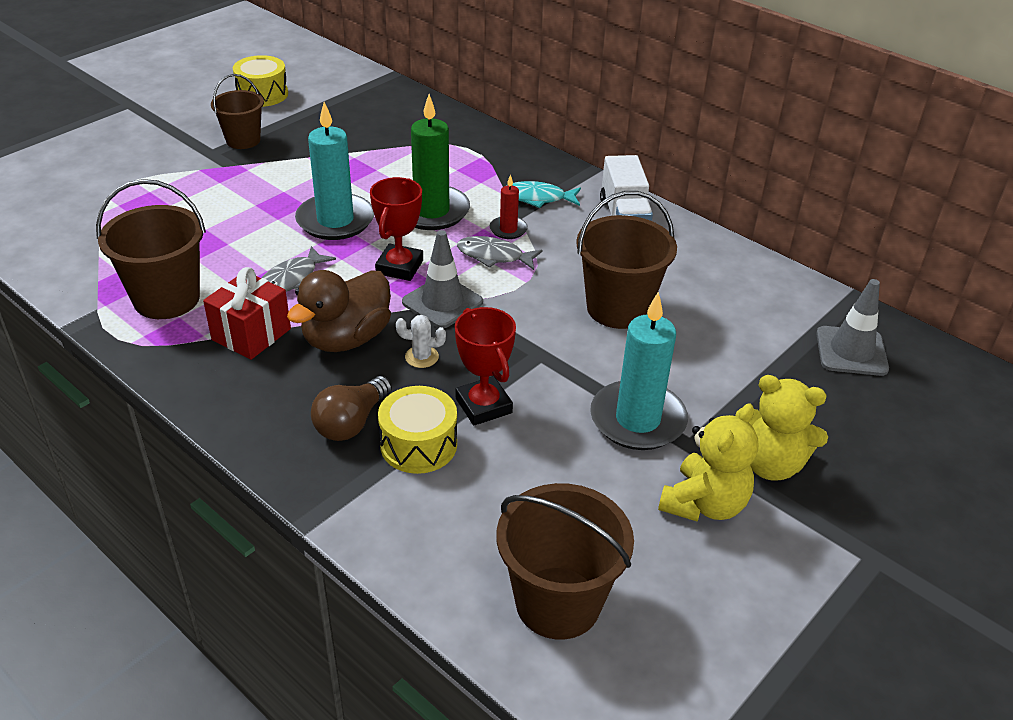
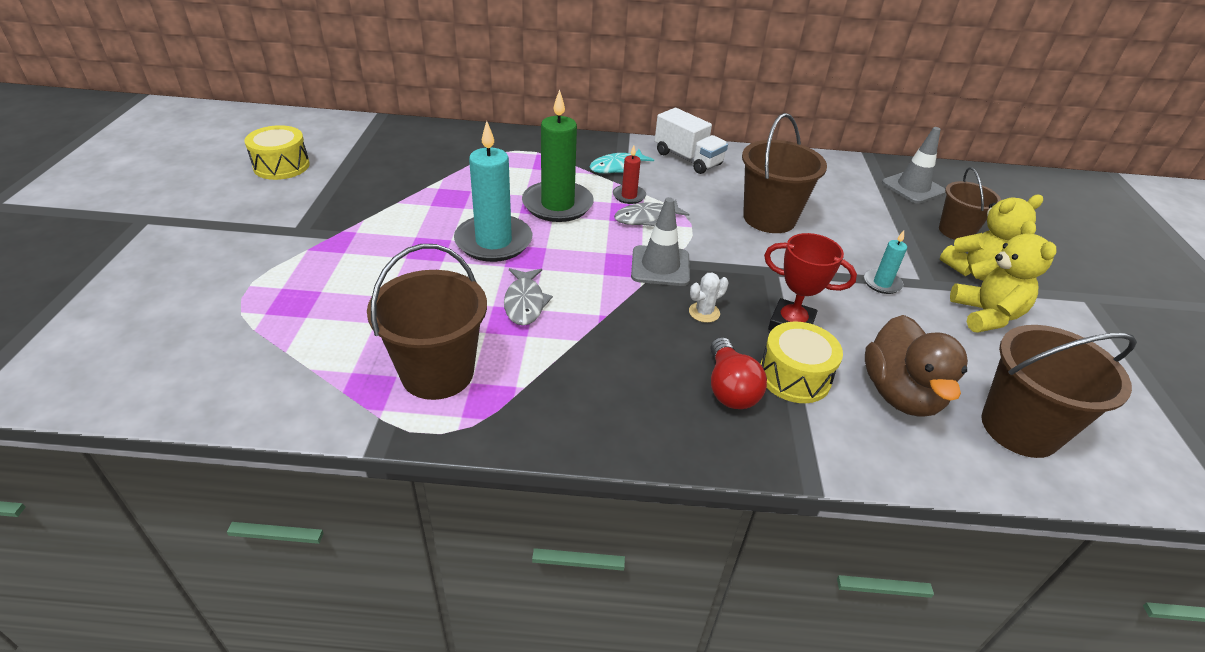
camera: 40 degrees left, 0 degrees up
(243, 140) = (317, 209): brown bucket -> brown bucket (956, 231)
(251, 334) = (556, 363): red gift -> none
(346, 338) = (633, 327): brown duck -> brown duck (900, 394)
(351, 422) = (729, 388): brown light bulb -> red light bulb
(399, 267) = (594, 255): red trophy -> none
(637, 419) = (882, 283): turquoise candle -> turquoise candle, size x0.49

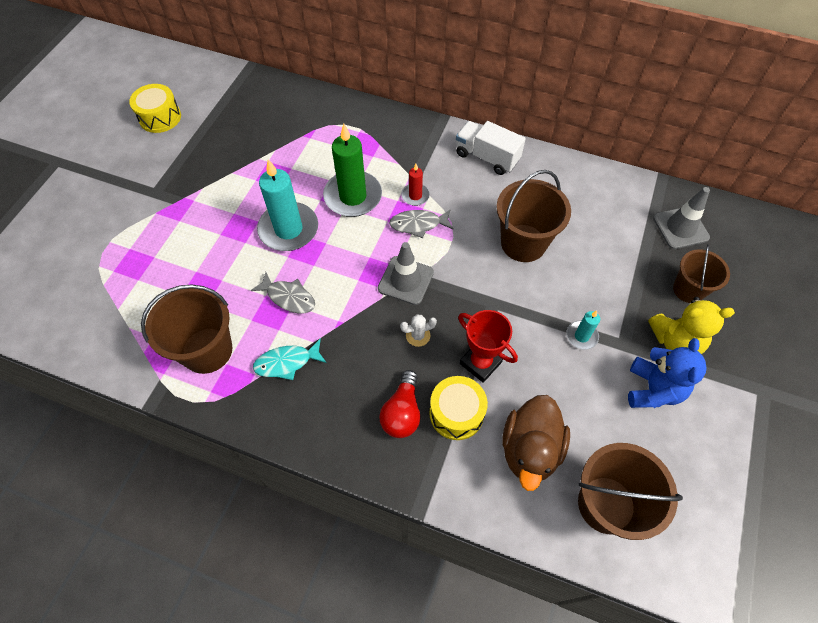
camera: 20 degrees right, 20 degrees up
(525, 303) = (288, 297): grey fish -> grey fish turned 75 degrees counterclockwise
(617, 167) = (420, 158): turquoise fish -> turquoise fish (287, 362)
(687, 159) = (487, 157): white truck -> white truck turned 150 degrees clockwise
(986, 315) = (653, 389): yellow teddy bear -> blue teddy bear

